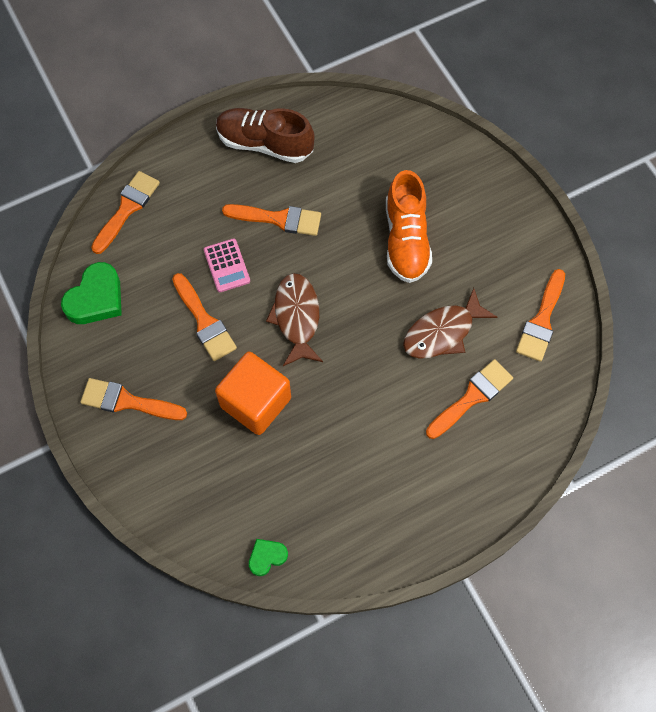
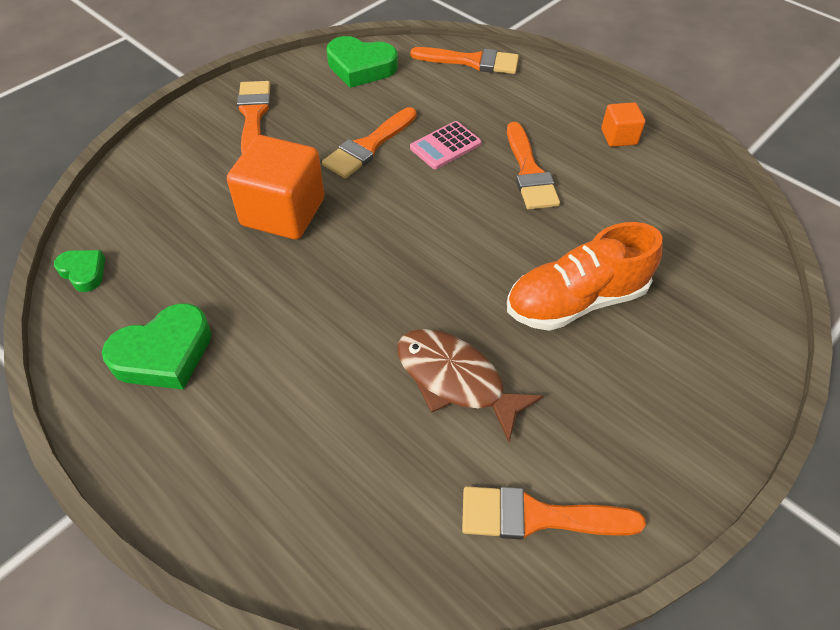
camera: 70 degrees right, 15 degrees down
(265, 144) = (618, 137): brown shoe -> orange cube
(296, 317) = (408, 220): brown fish -> none
(364, 506) = (164, 354): none -> green heart
(472, 397) = (365, 445): orange brush -> none

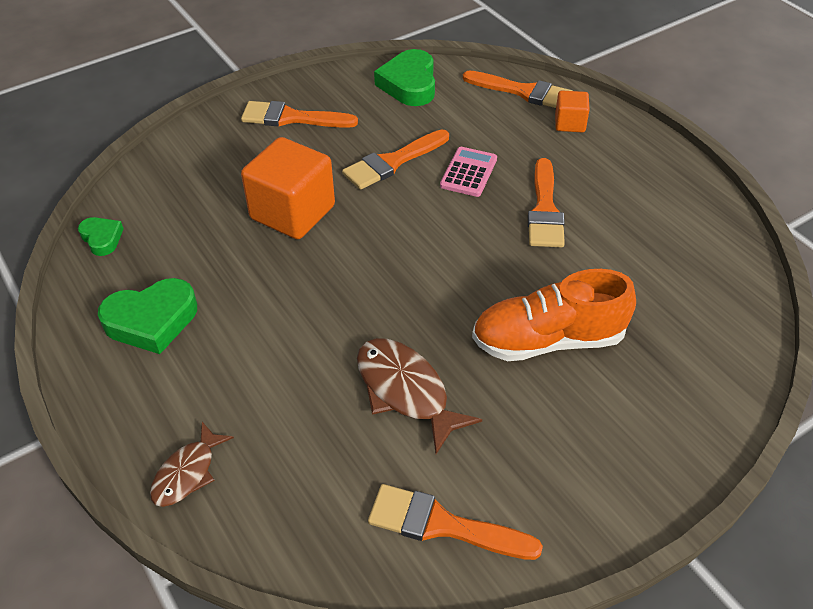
camera: 15 degrees right, 5 degrees down
(252, 518) = (188, 473): none -> brown fish
(253, 115) = (292, 118): orange brush -> orange brush turned 90 degrees counterclockwise
(361, 67) = (409, 84): green heart -> green heart turned 60 degrees clockwise
(445, 146) = (468, 172): pink calculator -> pink calculator turned 135 degrees clockwise
(618, 137) = (651, 188): orange cube -> orange cube (570, 123)

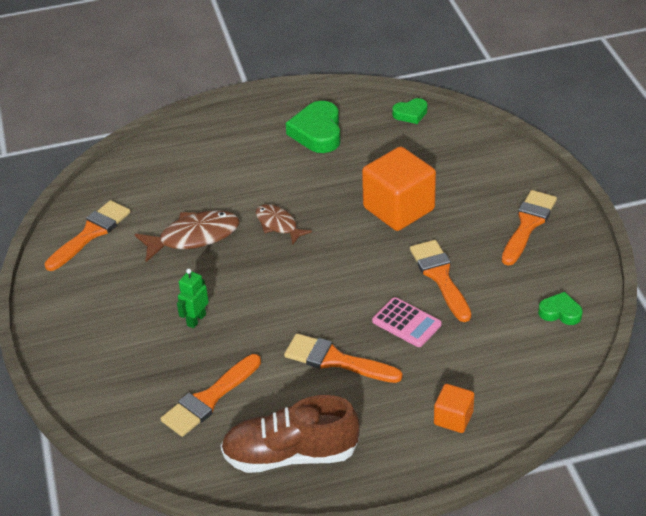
camera: 110 degrees right, 5 degrees down
(188, 473) = (189, 139): brown fish -> brown fish (278, 225)
(409, 84) = (560, 312): green heart -> green heart, size x0.56
(523, 92) = (520, 397): orange brush -> orange brush (209, 399)
(548, 340) = (196, 320): orange shoe -> green robot
(679, 212) = (290, 455): none -> brown shoe

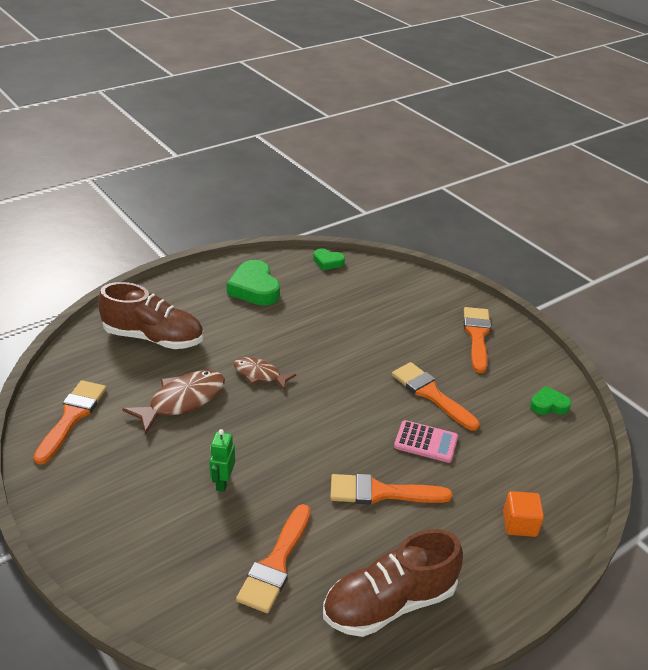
camera: 25 degrees left, 5 degrees down
(194, 169) = (153, 338): none -> brown shoe
(398, 209) = (361, 341): orange cube -> none
(410, 114) = (328, 262): green heart -> green heart turned 60 degrees clockwise

